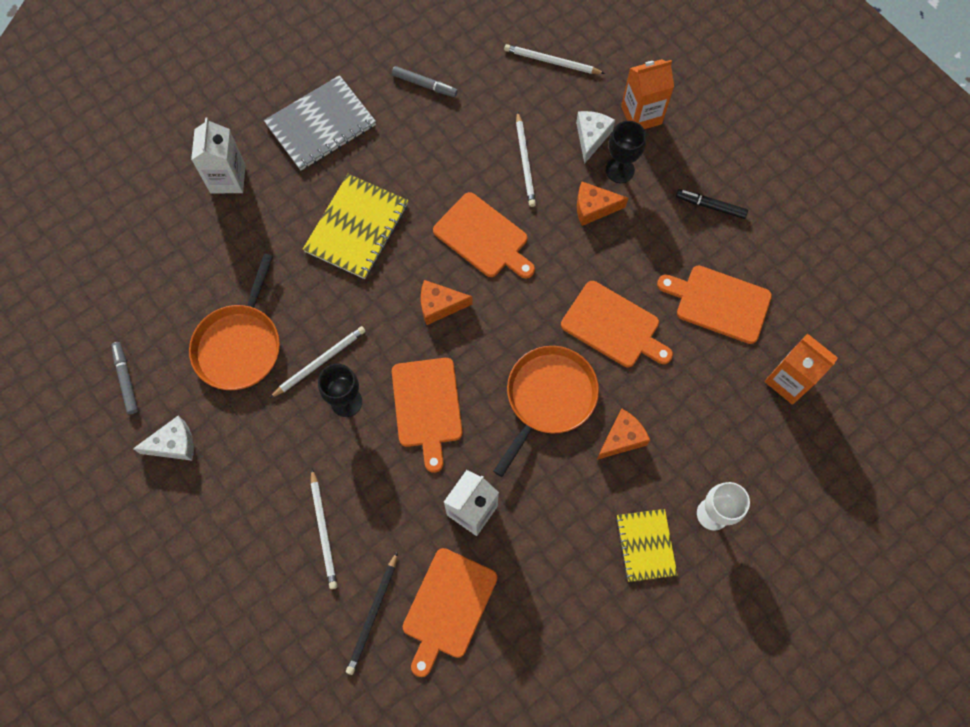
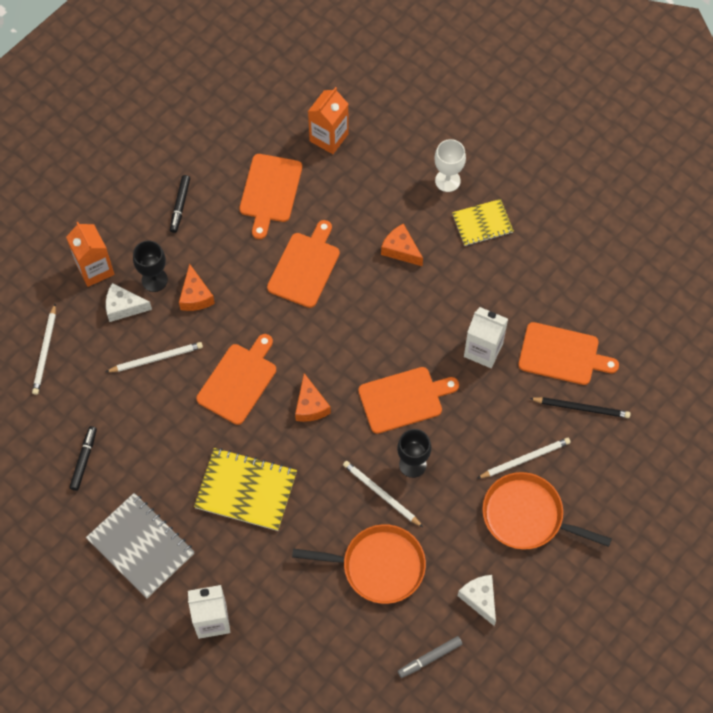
camera: 100 degrees left, 5 degrees down
(424, 85) = (84, 460): grey marker -> black marker
(548, 397) = (377, 308): orange pan -> orange pan (526, 516)

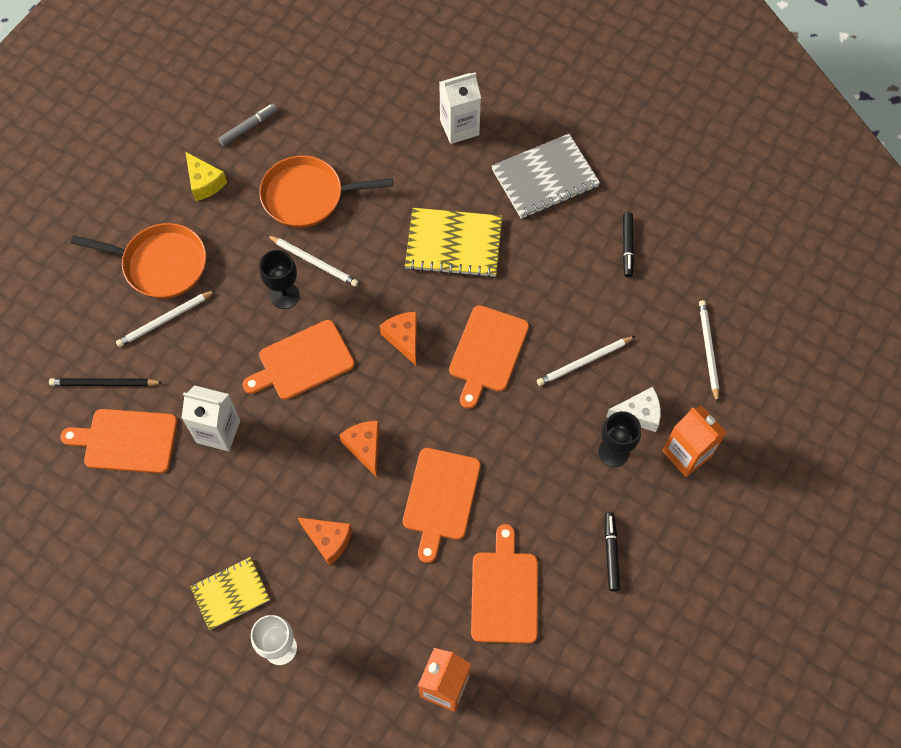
camera: 170 degrees right, 0 degrees up
(141, 546) = (545, 178): grey notebook -> grey notebook turned 60 degrees counterclockwise
(195, 296) = (560, 441): orange cheese -> orange cheese (365, 447)
(479, 599) = (204, 183): white cheese -> yellow cheese

